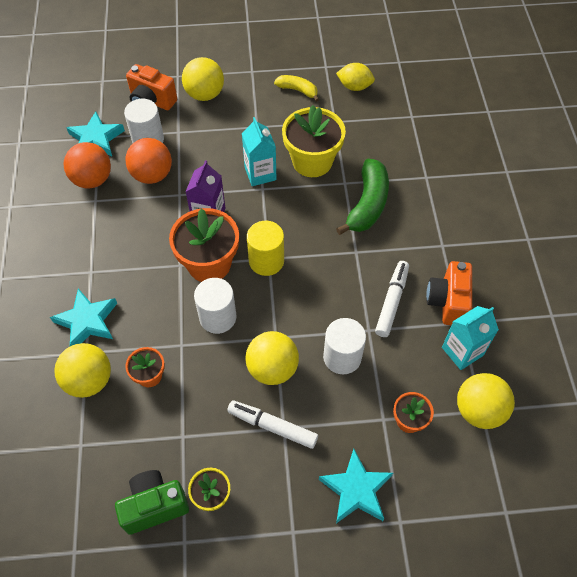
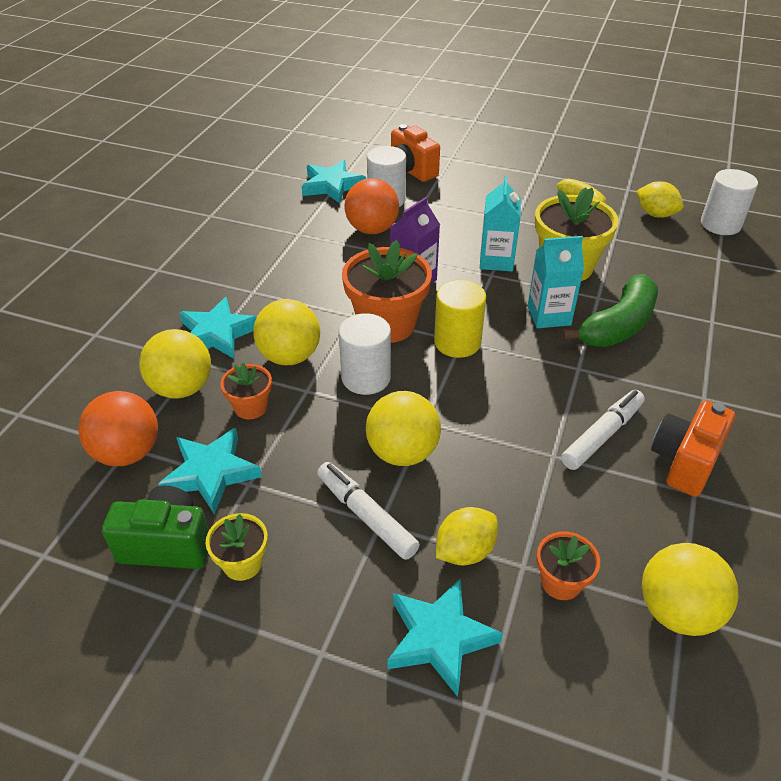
camera: 25 degrees right, 15 degrees down
(92, 179) = (306, 216): orange ball -> orange ball (127, 453)
(152, 440) = (211, 473): none -> turquoise star
(205, 94) = (471, 179): yellow ball -> yellow ball (289, 356)
(342, 357) = (502, 472): white cylinder -> white cylinder (720, 224)
(344, 424) = (465, 551): none -> yellow lemon
(462, 351) = (682, 527): turquoise carton -> turquoise carton (549, 315)

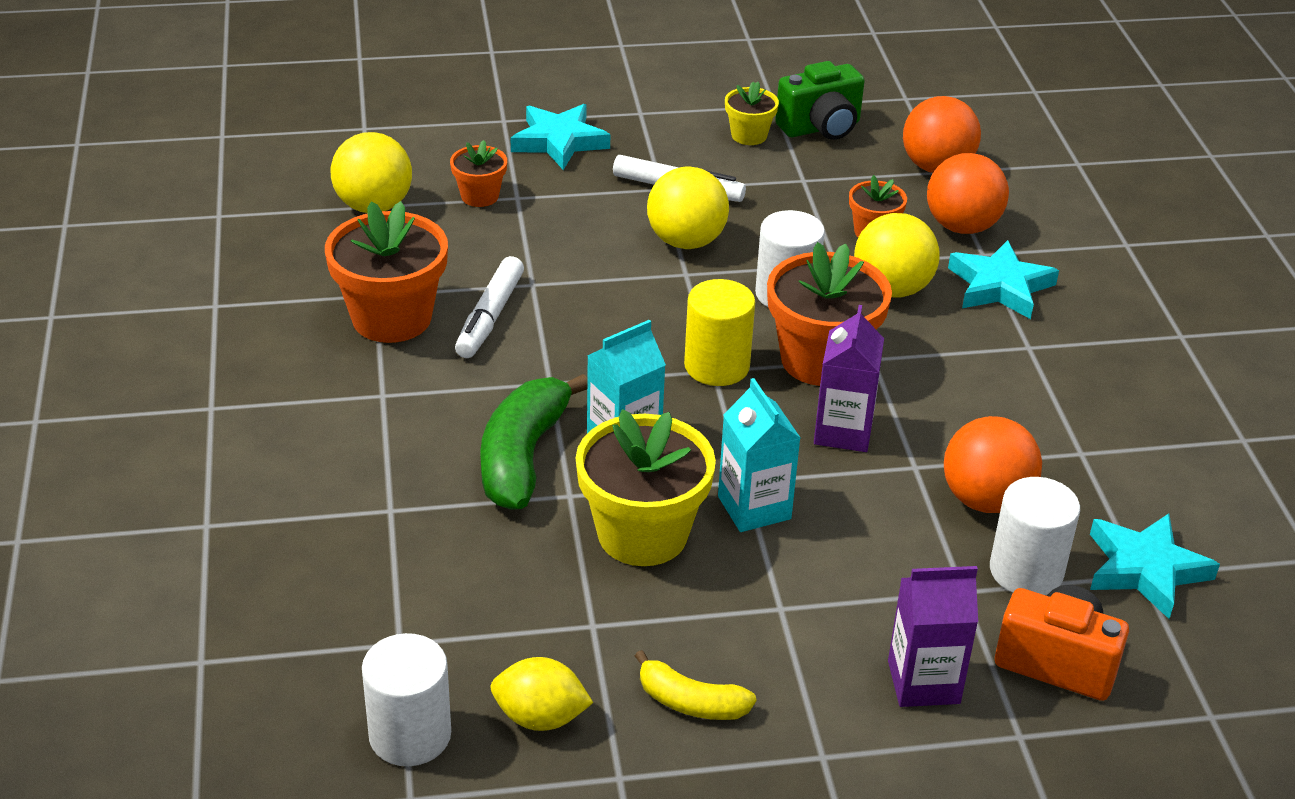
camera: 150 degrees right, 5 degrees down
(182, 388) = (962, 226): yellow ball -> orange ball
(211, 473) = (844, 176): turquoise star -> none
(465, 551) = (574, 191): yellow lemon -> none
(474, 180) = (923, 682): none -> purple carton
(684, 462) = (391, 318): orange camera -> orange flower pot

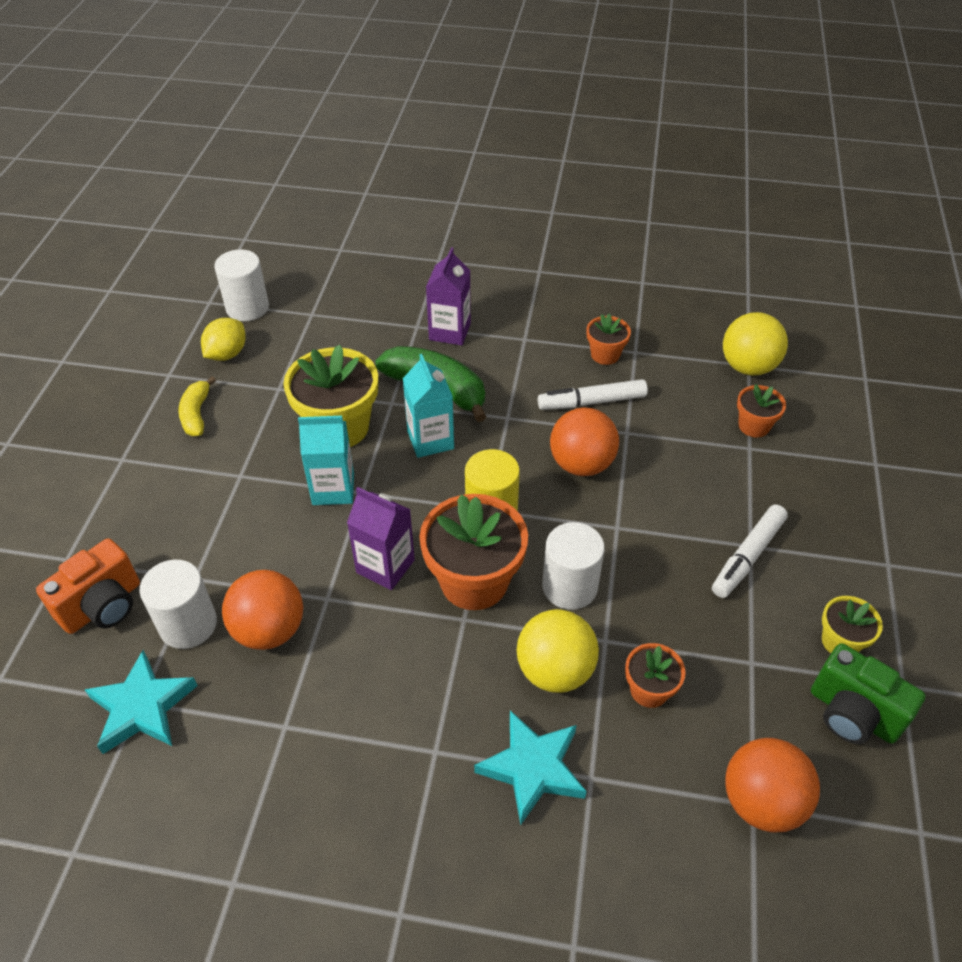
camera: 110 degrees right, 10 degrees up
(391, 318) = (605, 355): orange flower pot -> orange flower pot, size x0.52
(490, 317) = (592, 402): white marker -> white marker turned 45 degrees counterclockwise
(559, 141) = (836, 493): turquoise star -> none
(686, 241) = (663, 540): yellow ball -> none
(690, 702) = (196, 414): yellow banana -> yellow banana turned 45 degrees counterclockwise
(821, 128) = (852, 713): green camera -> green camera turned 45 degrees counterclockwise
(923, 682) = (137, 525): purple carton -> purple carton (450, 331)
(962, 226) = (643, 778): orange ball -> orange ball (581, 464)

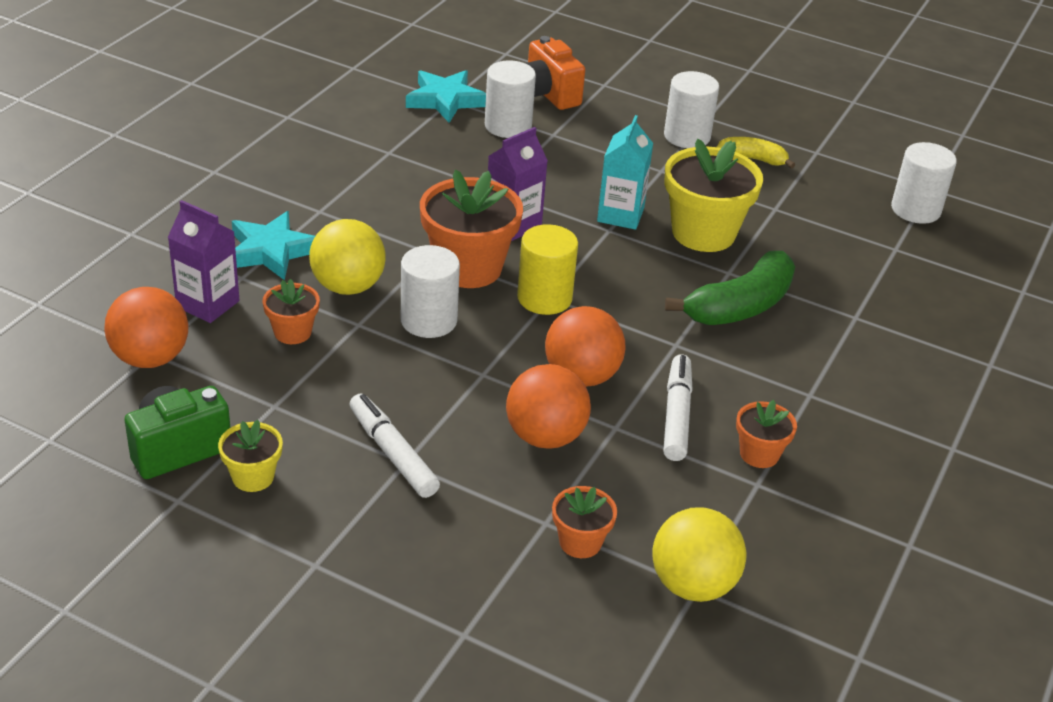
camera: 105 degrees right, 10 degrees down
(166, 468) = (687, 136): none -> white cylinder
(227, 354) = (838, 187): yellow lemon -> none
(269, 630) = (480, 159): orange ball -> orange ball (545, 436)
(430, 440) = (662, 284): turquoise carton -> none
(450, 331) = (838, 339): purple carton -> purple carton (208, 304)

